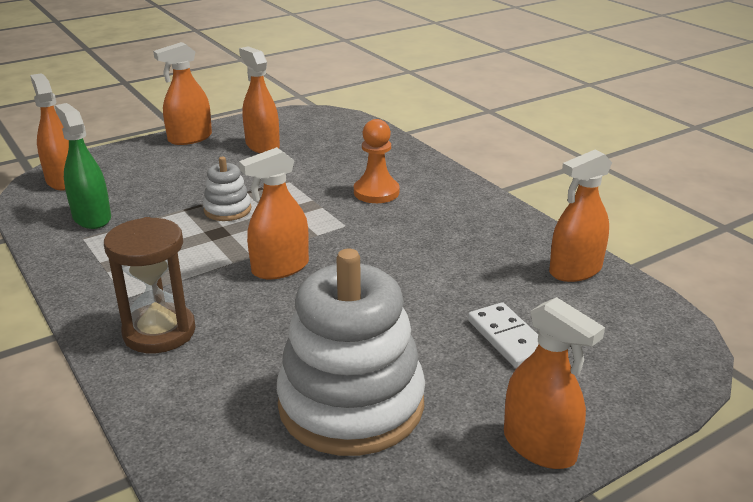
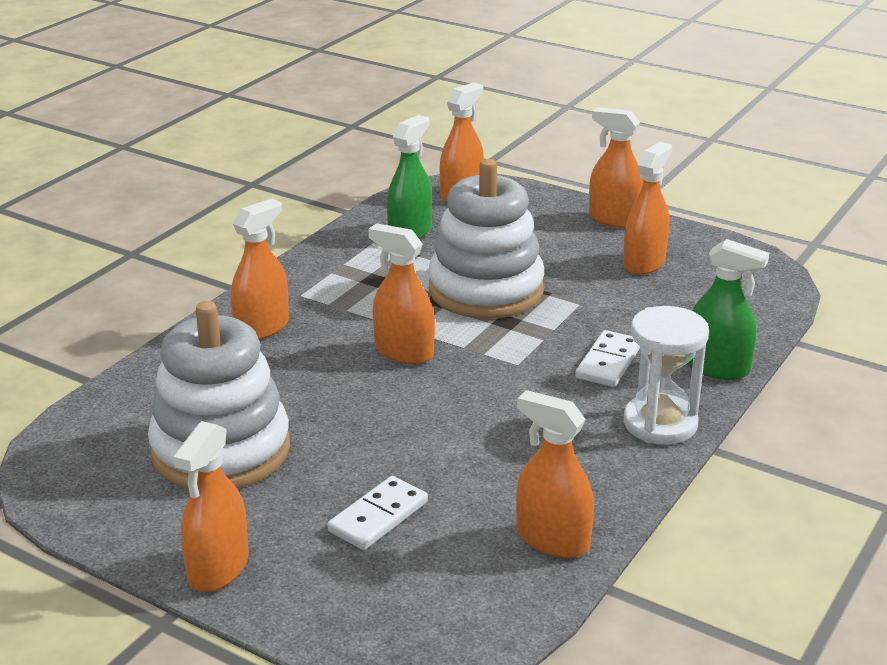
camera: 65 degrees right, 0 degrees up
(159, 332) = (262, 328): brown hourglass -> orange spray bottle
(227, 210) = (486, 290): white stacking toy -> white stacking toy, size x2.17
(376, 192) = (608, 362): orange pawn -> white domino
(416, 161) = (717, 368): none -> green spray bottle
(465, 196) = (660, 424): none -> white hourglass

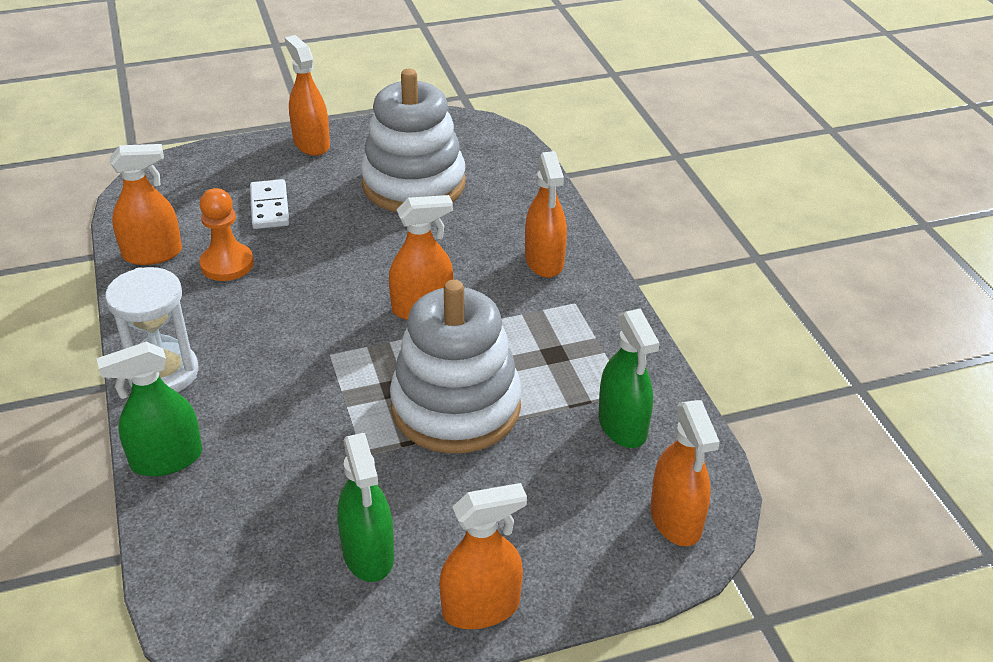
camera: 130 degrees right, 10 degrees up
(498, 482) = (227, 264): none -> orange pawn
(608, 362) = (262, 403): white domino -> none
(644, 263) = (368, 554): orange spray bottle -> green spray bottle

